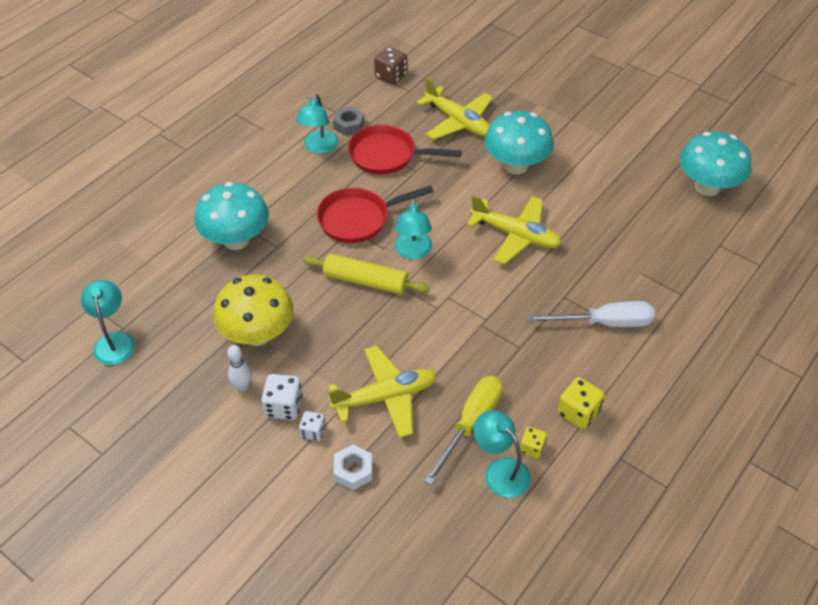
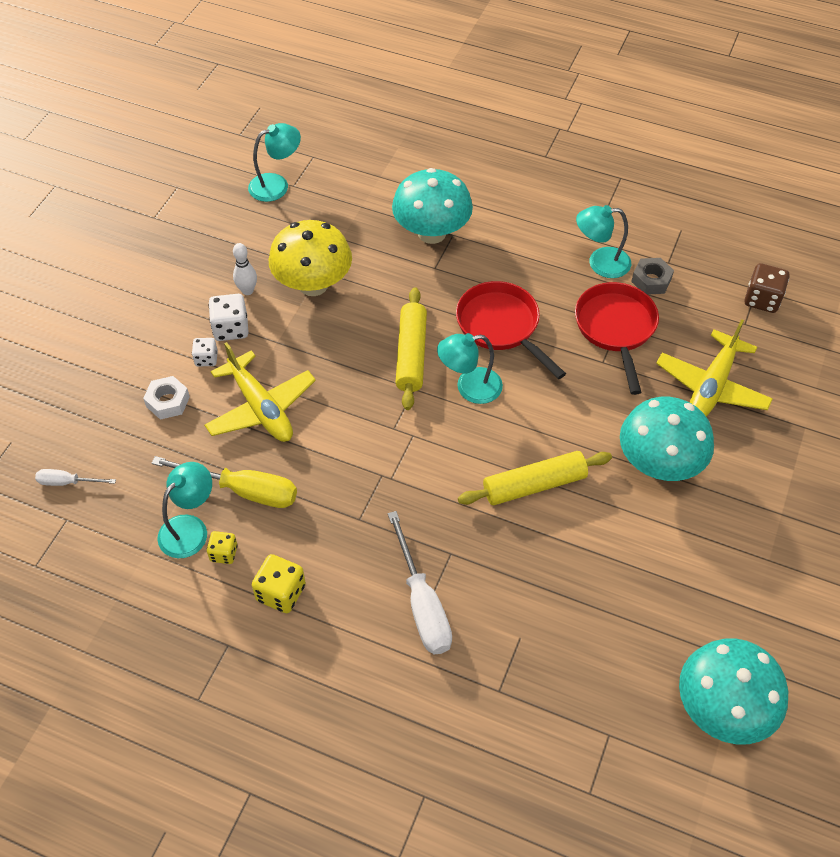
camera: 75 degrees right, 5 degrees up
(422, 570) = (67, 482): none -> white screwdriver
(516, 235) = (534, 485): yellow plane -> yellow rolling pin

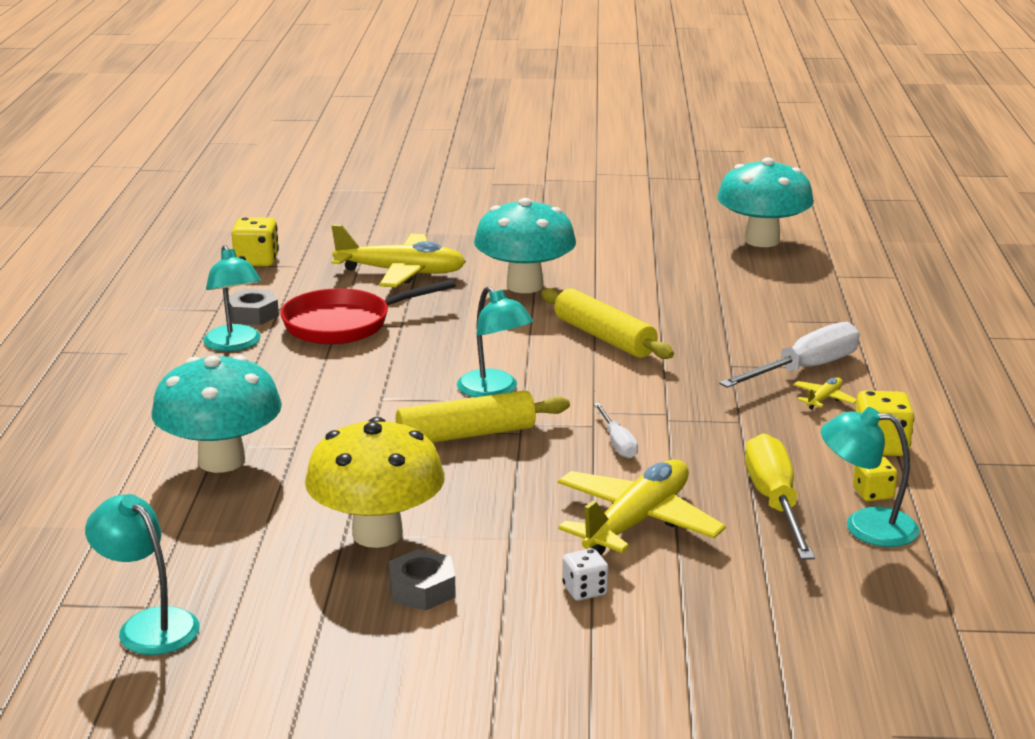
camera: 110 degrees left, 30 degrees down
(67, 482) = (902, 649): white screwdriver -> white screwdriver (617, 443)
(168, 402) = (689, 602): white nut -> none
(231, 328) = (510, 584): white dice -> none
(247, 291) = (422, 589): white bowling pin -> grey nut
(367, 592) = (824, 399): none -> yellow plane
(501, 326) = (380, 387): red pan -> none
(762, 299) = (256, 261): brown dice -> yellow dice

